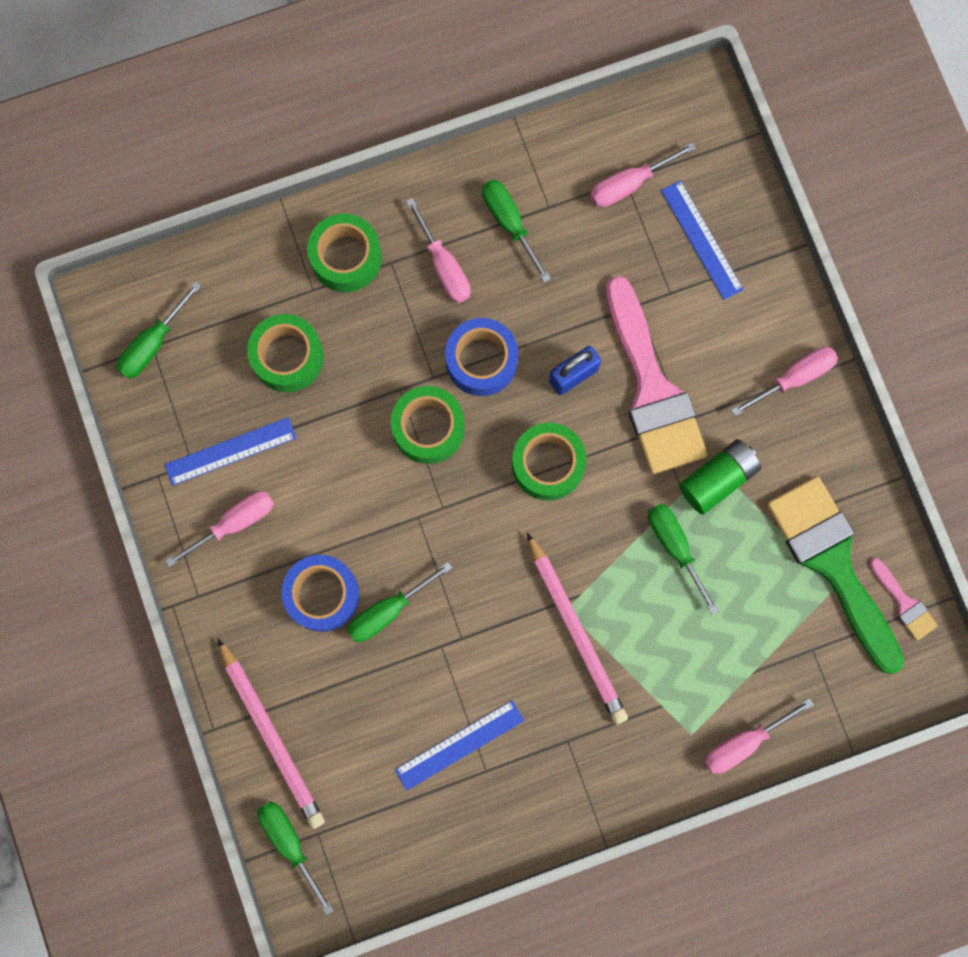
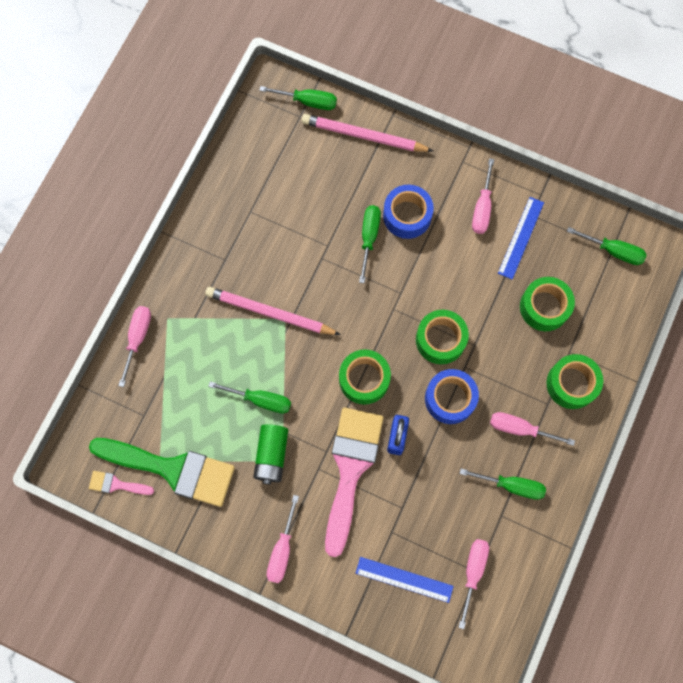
camera: 135 degrees right, 5 degrees down
(153, 343) = (613, 251): green screwdriver -> green screwdriver turned 120 degrees clockwise
(459, 745) = (274, 211): blue ruler -> none
(652, 389) = (350, 470): pink brush -> pink brush turned 75 degrees clockwise

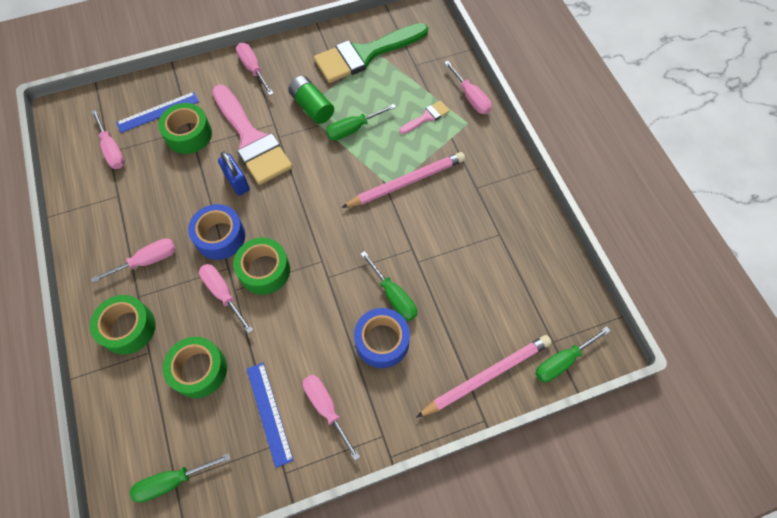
camera: 135 degrees right, 10 degrees down
(116, 484) = (388, 24): pink brush -> pink brush (426, 117)
(364, 379) = (296, 197): green tape -> green tape (188, 134)
(484, 349) = (223, 294): none -> pink screwdriver
(511, 485) = (124, 219): green screwdriver -> none

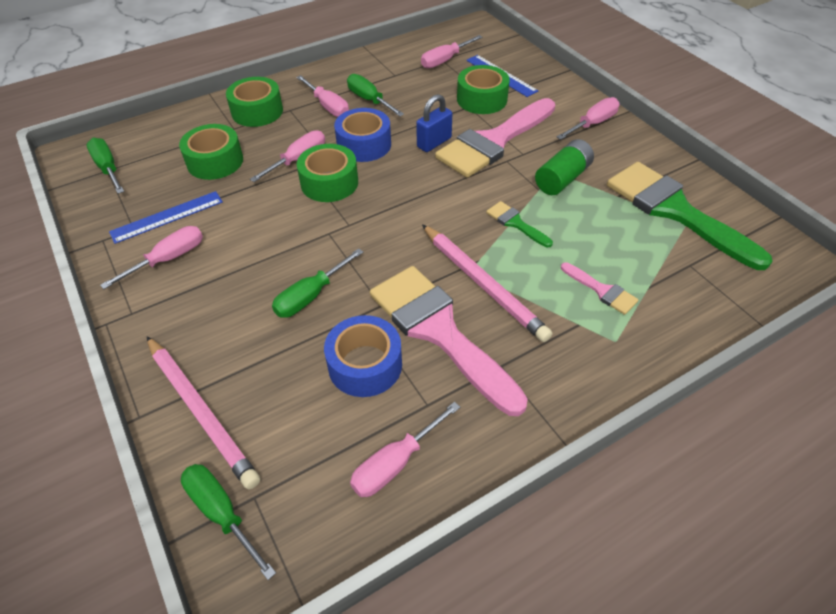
camera: 80 degrees right, 15 degrees down
(352, 148) = (516, 223): none -> green brush
(353, 129) = (546, 220): green screwdriver -> green screwdriver (369, 100)
(382, 341) = (249, 294): blue tape -> blue tape (365, 365)
(443, 216) = (439, 331): none -> pink brush
(471, 97) = (666, 339): pink screwdriver -> pink screwdriver (395, 463)

